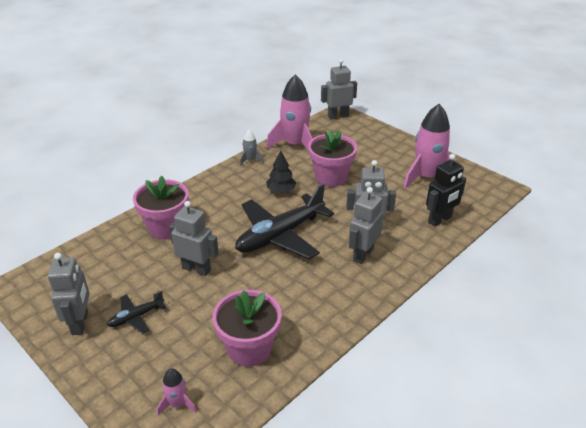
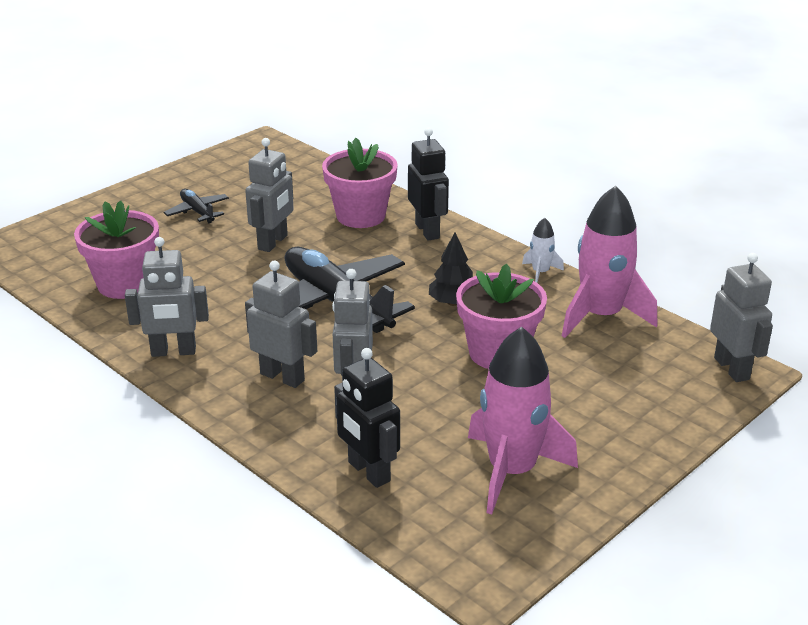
camera: 90 degrees right, 5 degrees down
(80, 323) = (197, 183): grey robot -> grey robot (173, 352)
(177, 404) = (65, 245): pink rocket -> none
(194, 199) = (427, 231): none -> black robot
(250, 160) = (540, 272): grey rocket -> white rocket

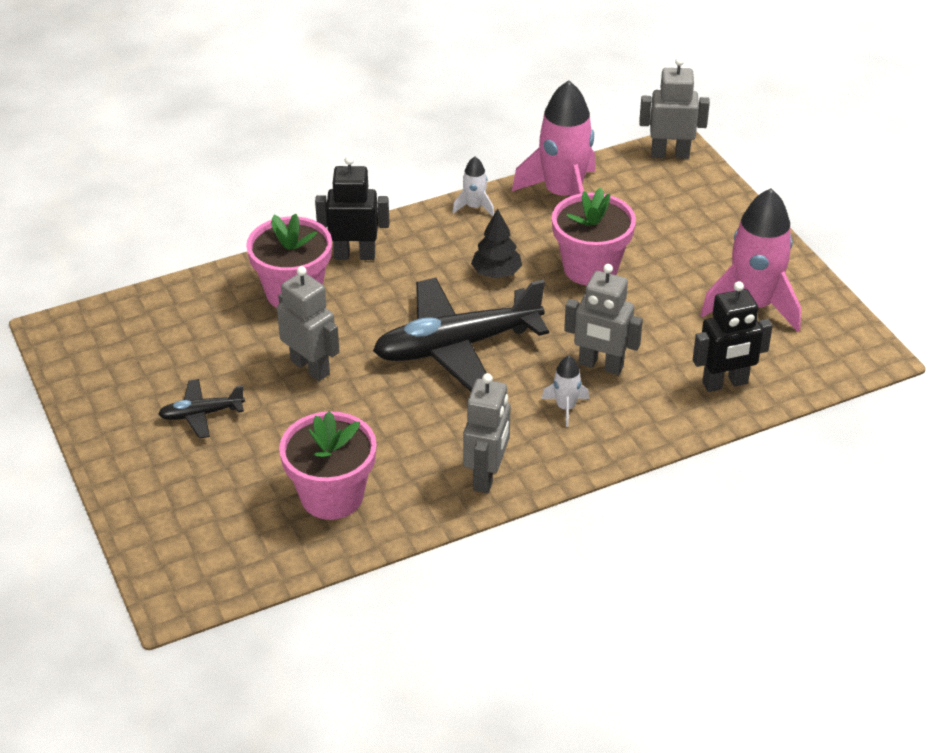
camera: 70 degrees left, 10 degrees up
(282, 377) = (565, 407): grey robot -> white rocket

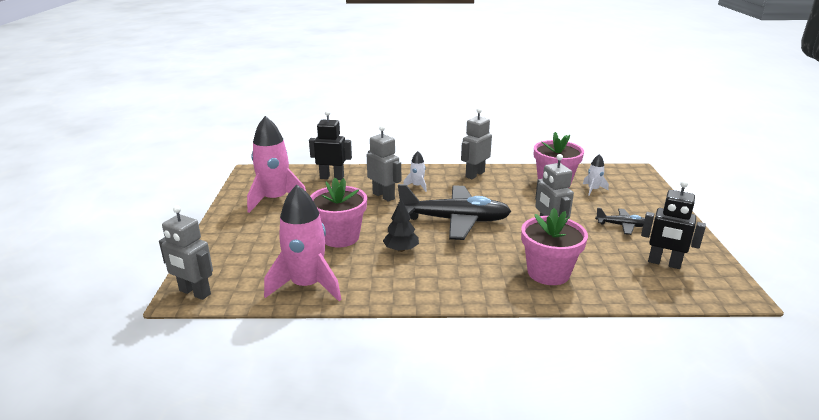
camera: 155 degrees left, 15 degrees down
(354, 255) = (493, 286): black robot -> black robot (664, 263)
(474, 207) = (379, 295): white rocket -> white rocket (593, 190)

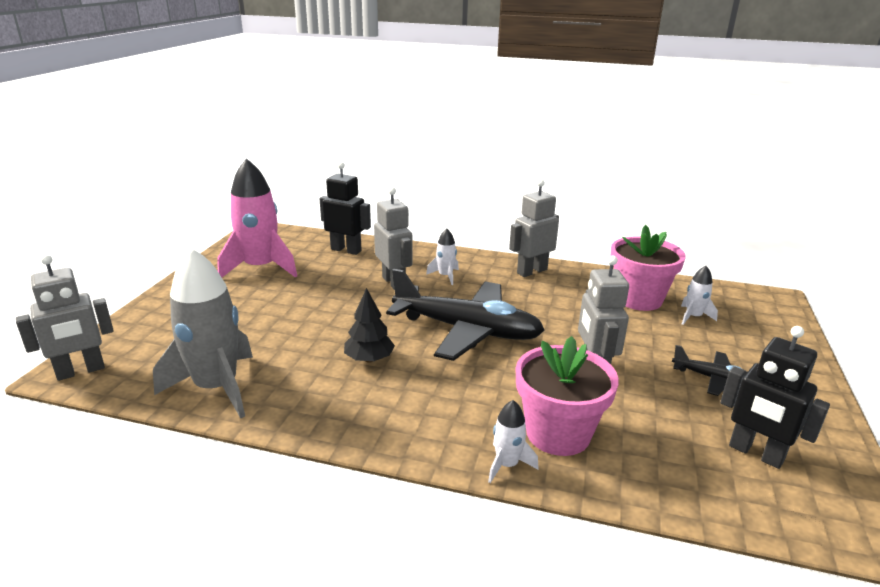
camera: 15 degrees right, 0 degrees up
(194, 292) = (81, 371): grey robot -> grey robot turned 75 degrees counterclockwise
(307, 285) = (217, 387): pink rocket -> grey rocket
(340, 237) = (303, 329): pink flower pot -> none
(528, 296) = (507, 465): none -> white rocket

